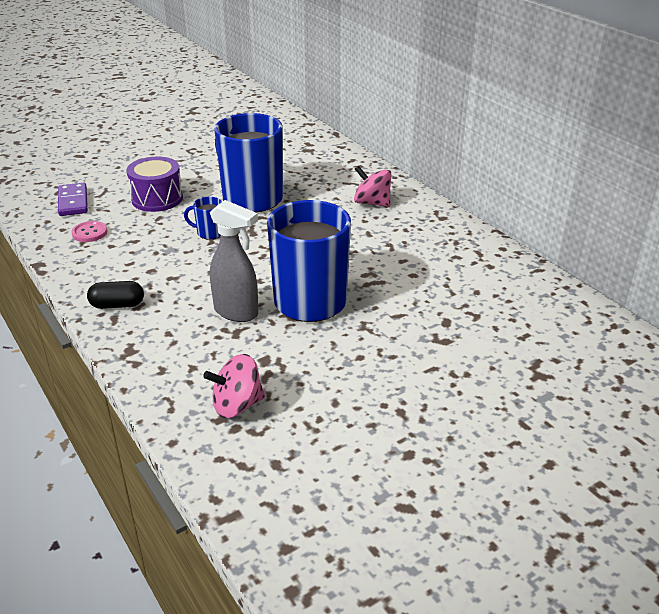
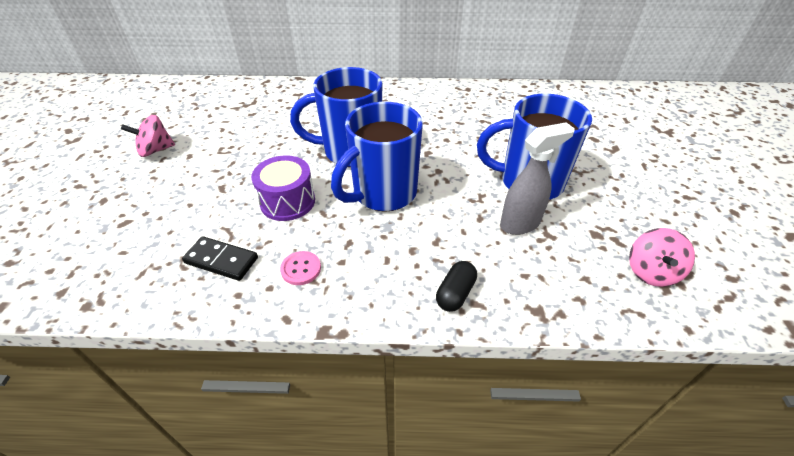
camera: 55 degrees left, 10 degrees up
(73, 202) = (221, 260): purple domino -> black domino
(209, 233) = (383, 193): blue mug -> blue mug, size x2.44
(372, 203) = (420, 105): pink spinning top -> pink spinning top (155, 150)

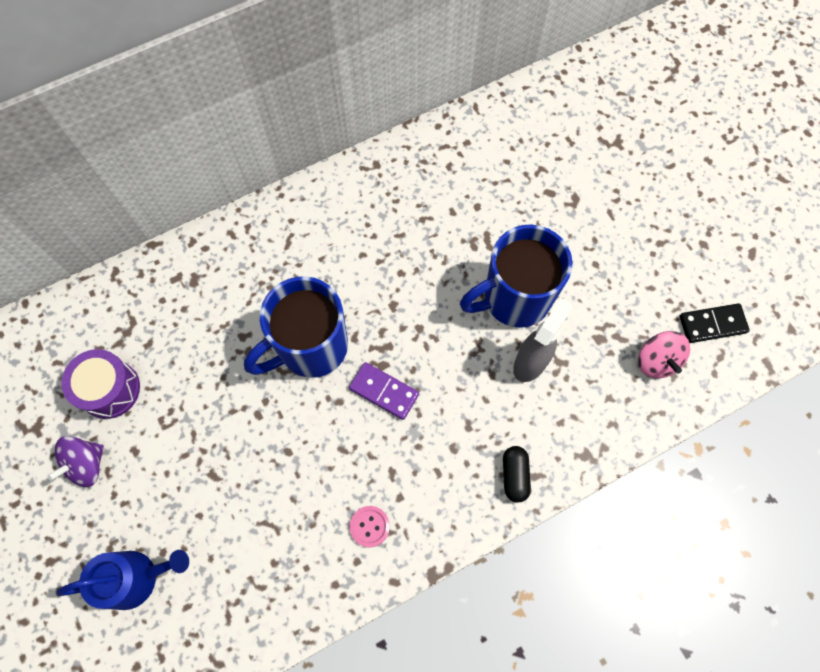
camera: 30 degrees left, 25 degrees up
(113, 218) = (136, 577): none -> blue watering can
(155, 150) = (86, 464): pink spinning top -> purple spinning top
(221, 260) = (290, 560): black domino -> black domino (712, 324)
(287, 201) = (297, 455): purple drum -> purple drum (110, 389)
(383, 193) = (384, 391): blue mug -> purple domino

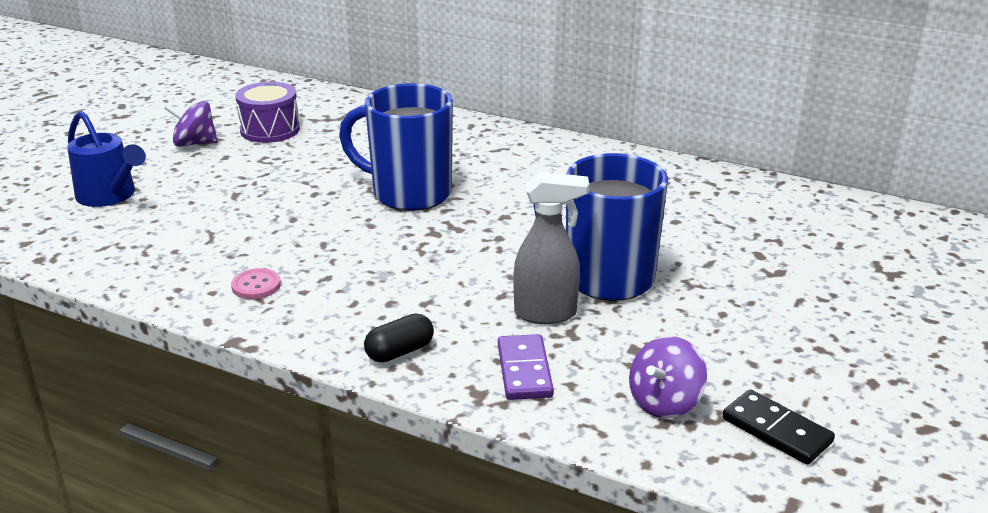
camera: 55 degrees right, 40 degrees down
(384, 391) = (408, 243): purple domino -> purple domino (524, 370)
(656, 361) = (665, 402): pink spinning top -> purple spinning top

